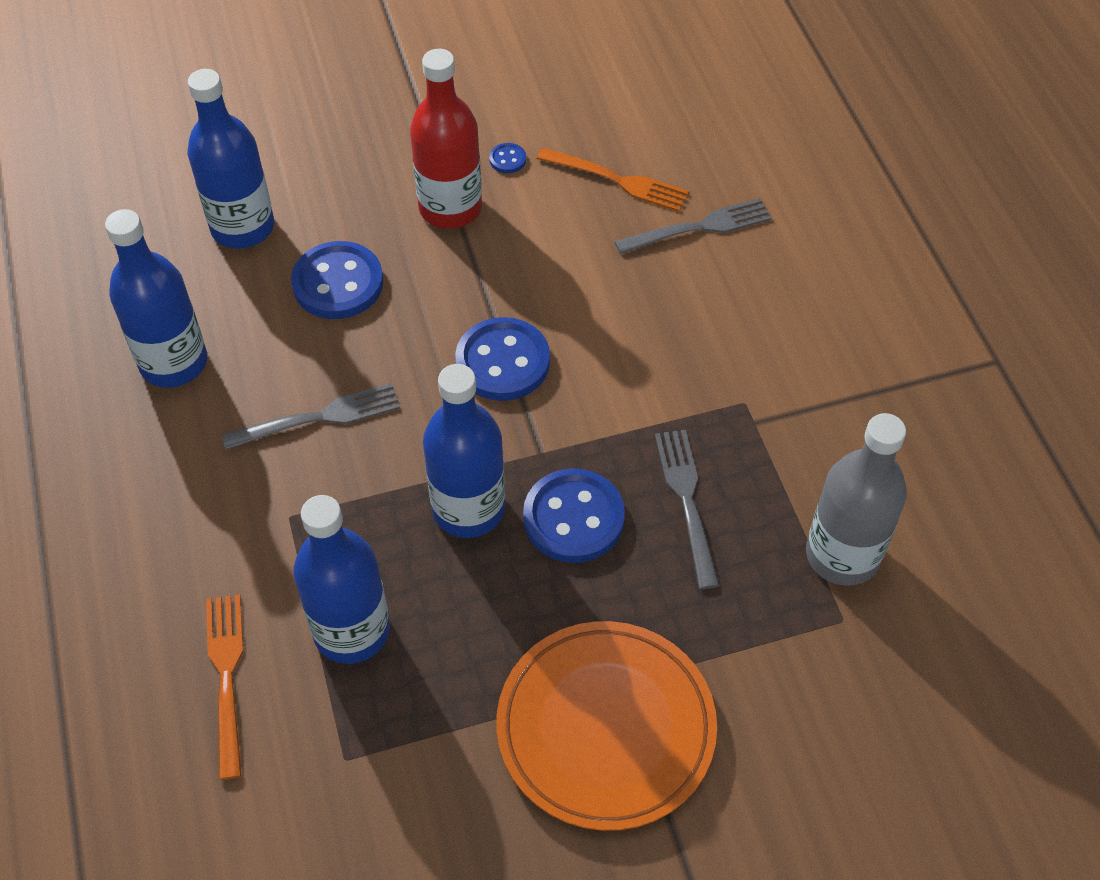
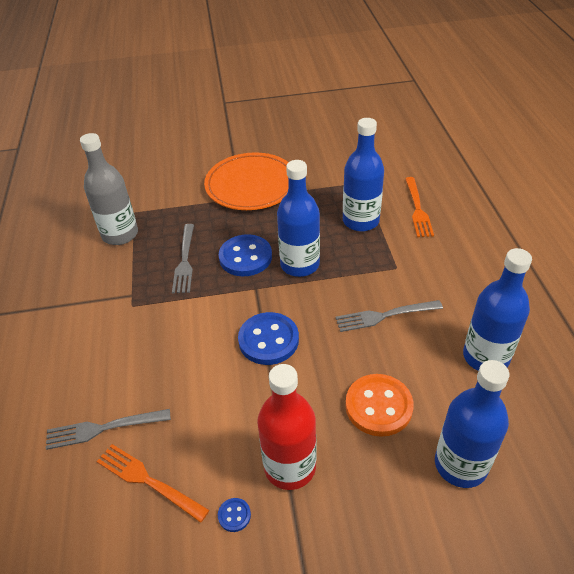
camera: 170 degrees left, 10 degrees down
(338, 283) = (378, 406): blue button -> orange button

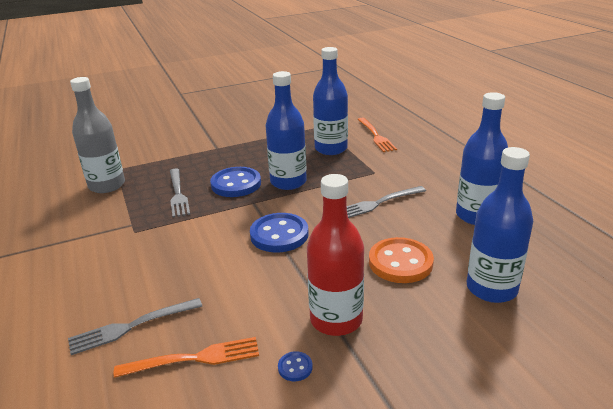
camera: 15 degrees left, 15 degrees down
(148, 481) = (194, 358): orange fork -> orange fork turned 150 degrees clockwise
(251, 185) = (224, 139): orange plate -> none

